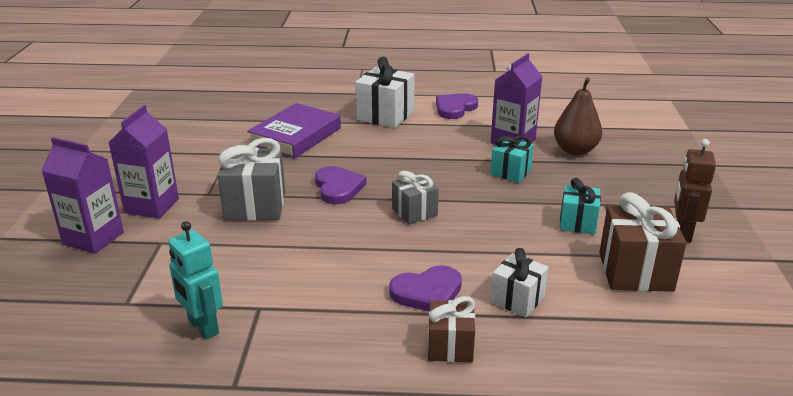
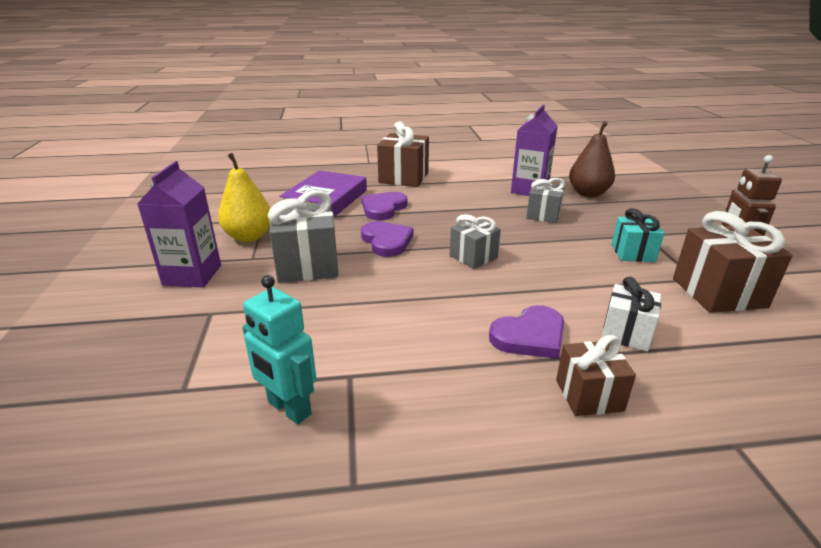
camera: 10 degrees left, 0 degrees up
(93, 238) = (129, 316): purple carton -> none
(211, 171) = (249, 237): none -> yellow pear
(385, 116) = (404, 178): white gift -> brown gift
(455, 108) = (463, 168): purple heart -> purple heart (383, 208)
(510, 172) = (543, 215): turquoise gift -> grey gift

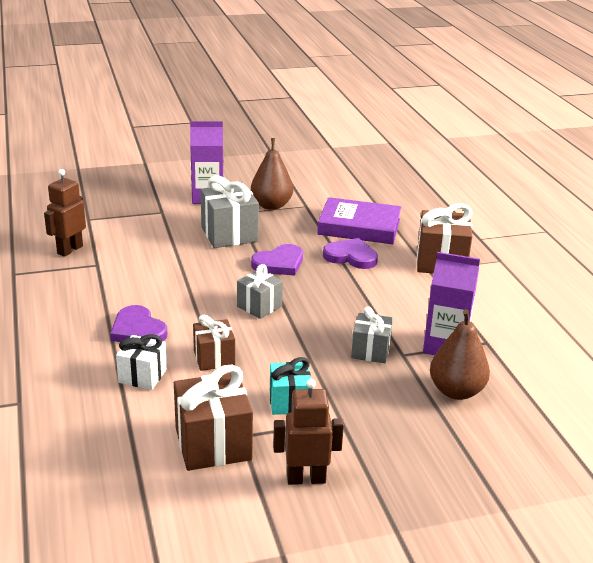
camera: 80 degrees right, 0 degrees up
(249, 237) = (271, 205): yellow pear -> brown pear
(289, 408) = (70, 250): turquoise robot -> brown robot
(589, 395) = (71, 349): brown gift -> brown gift (214, 358)

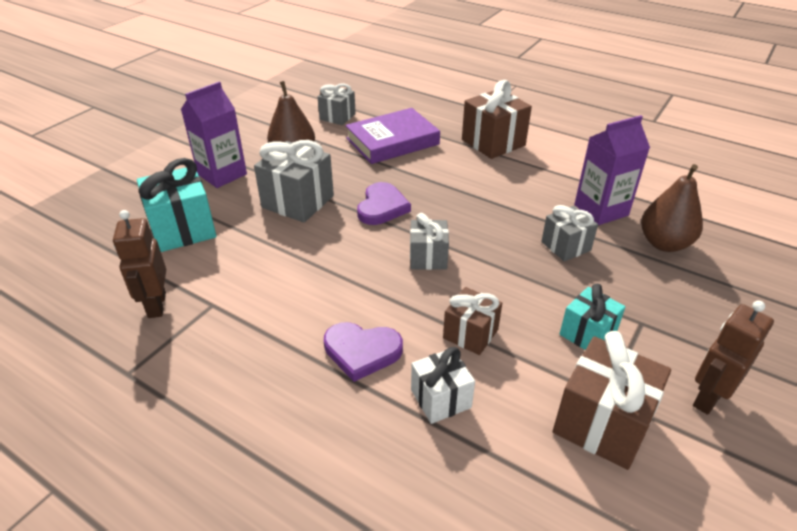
camera: 40 degrees left, 10 degrees up
(138, 218) = (183, 229): none -> turquoise gift
(345, 193) = (337, 117): none -> grey gift
(351, 257) = (426, 171): purple heart -> none

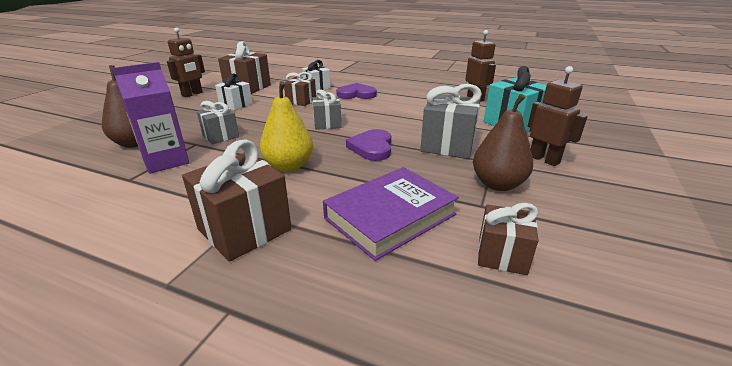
camera: 170 degrees right, 10 degrees down
(222, 174) = (544, 159): purple carton -> brown robot
(337, 117) = (502, 255): grey gift -> brown gift
(471, 191) = (289, 166): none -> yellow pear
(587, 334) = (236, 105): turquoise gift -> white gift

